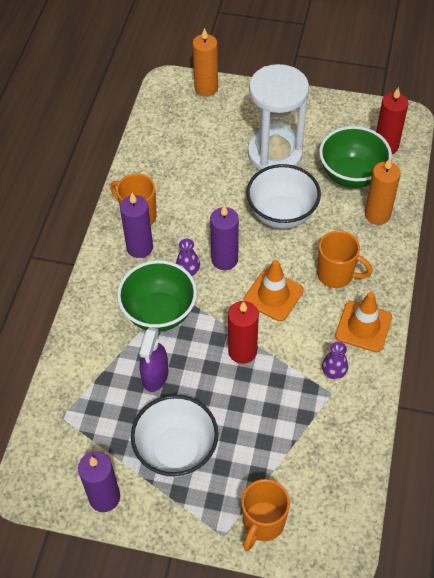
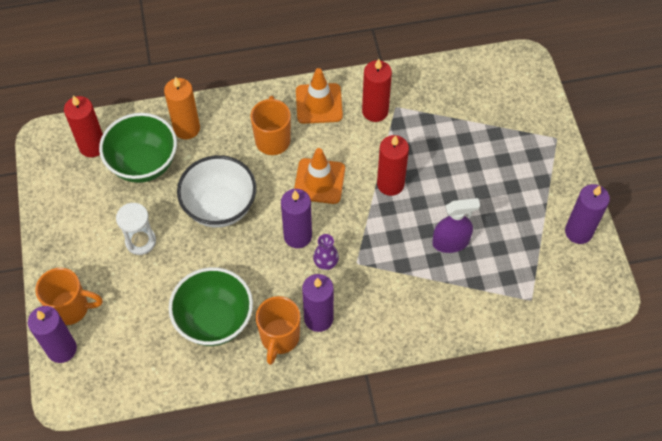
camera: 115 degrees left, 5 degrees up
(159, 313) = (385, 267): green bowl -> green bowl (214, 320)
(176, 451) = (509, 197): white bowl -> none
(206, 88) = (62, 349): orange candle -> purple candle
(263, 523) = (531, 116): orange mug -> orange mug (71, 308)
(275, 154) = (140, 241): white hourglass -> white hourglass, size x0.49
(333, 372) = (375, 111): purple vase -> red candle

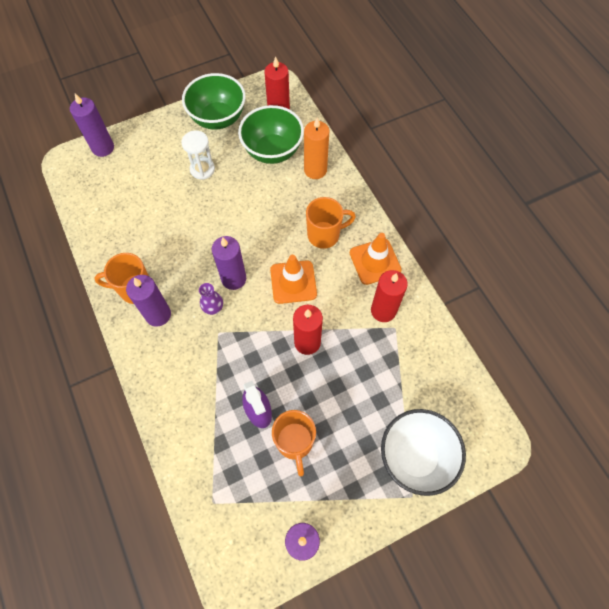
camera: 75 degrees right, 5 degrees up
(71, 308) = (136, 143): orange mug -> orange mug (295, 442)
(214, 320) = (143, 238): green bowl -> green bowl (218, 118)
(220, 207) = (247, 214): white bowl -> white bowl (415, 456)

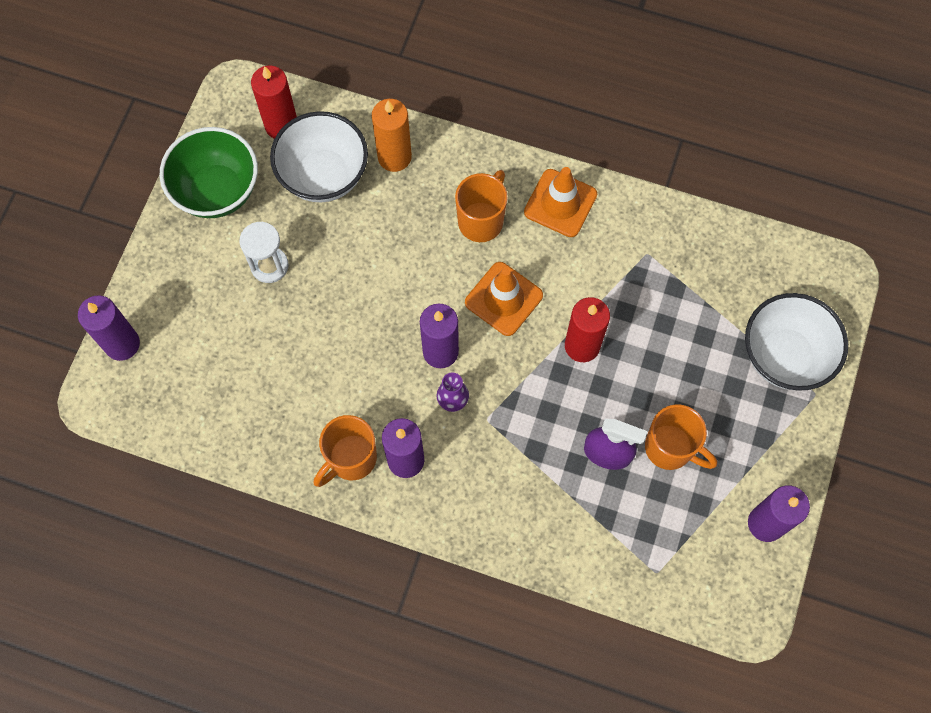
camera: 45 degrees left, 5 degrees up
(272, 151) = (324, 176): green bowl -> white bowl
(383, 310) = (619, 246): red candle -> none

